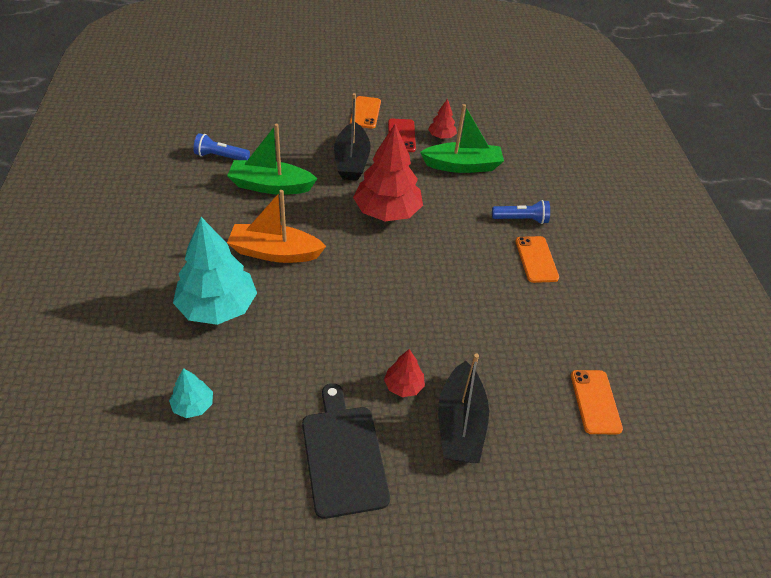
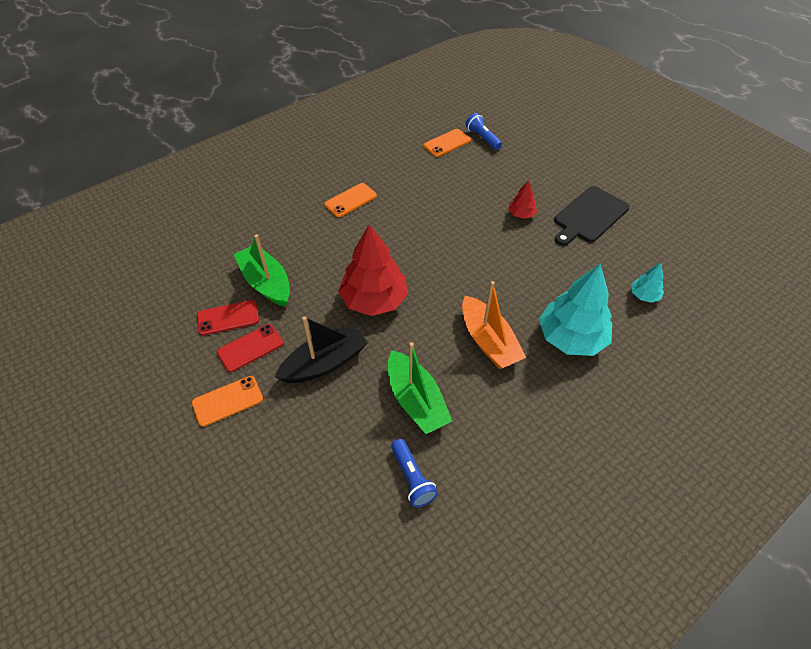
camera: 120 degrees left, 5 degrees up
(441, 136) = (228, 318): red tree -> red phone
(460, 424) = (519, 183): black boat -> none
(521, 219) = (311, 222): blue flashlight -> blue flashlight (482, 138)

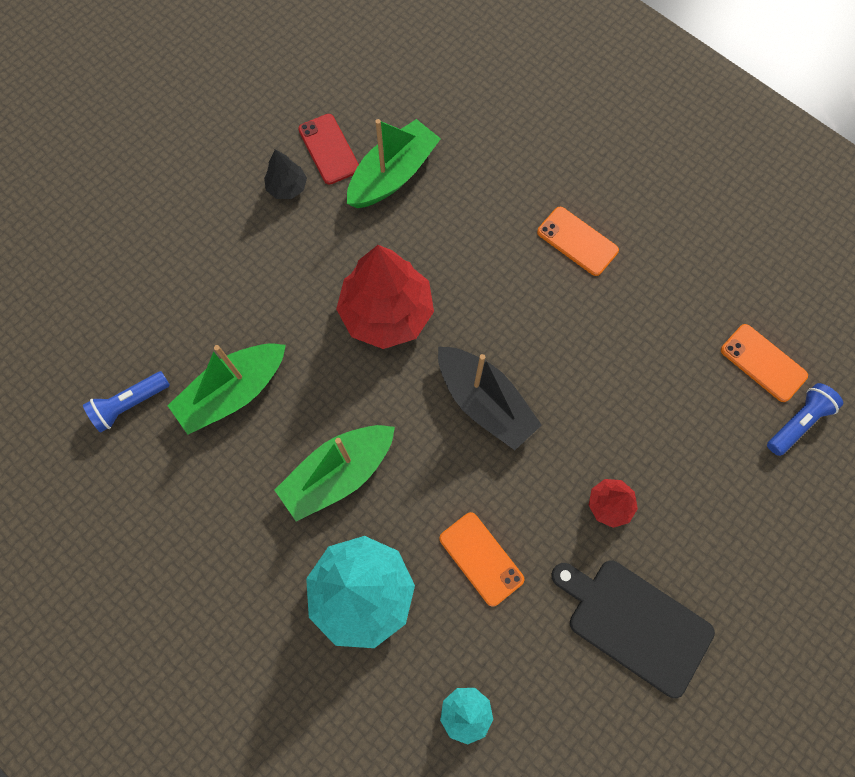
camera: 80 degrees right, 20 degrees up
(227, 401) = (211, 186): orange phone -> orange phone (481, 558)
(250, 348) = (287, 187): red phone -> black tree
(325, 363) = (276, 275): black boat -> black boat (484, 402)
(488, 341) = (338, 474): orange boat -> green boat

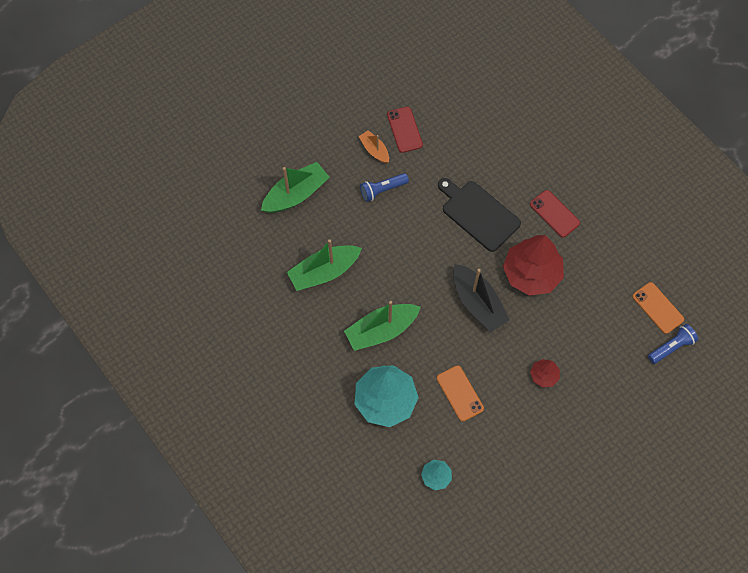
camera: 10 degrees right, 5 degrees down
(130, 404) = (260, 269): blue flashlight -> blue flashlight (382, 190)
(287, 187) = (374, 150): black tree -> orange boat
(387, 312) = (426, 239): red tree -> red tree (531, 273)
(393, 175) = (443, 153): green boat -> green boat (296, 194)
(577, 241) = (554, 213): orange phone -> red phone
(635, 623) = (546, 445): black cutting board -> black cutting board (478, 214)

